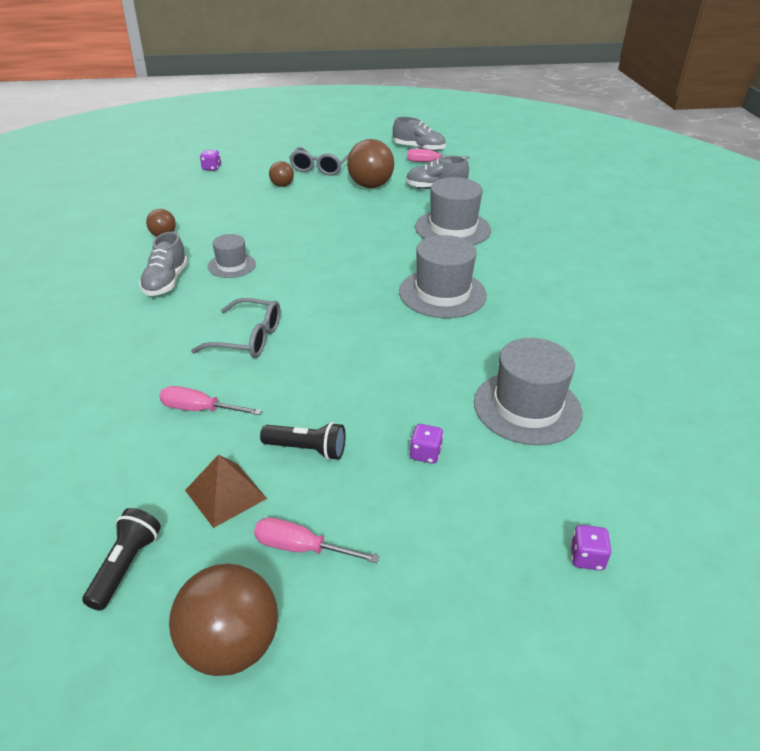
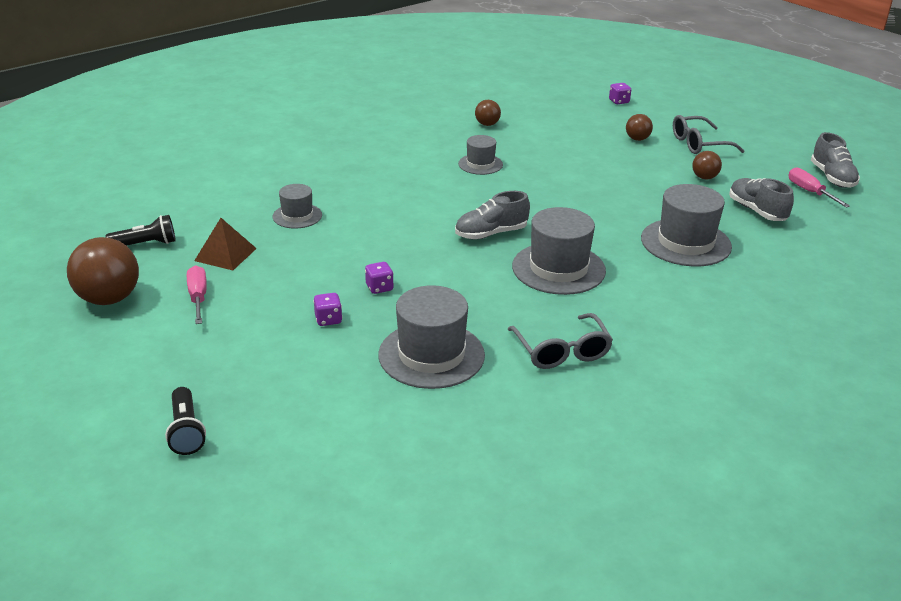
camera: 60 degrees right, 5 degrees down
(166, 282) = (427, 149): grey shoe -> grey shoe (491, 233)
(200, 409) = (297, 216): pink screwdriver -> grey hat
(248, 338) = (393, 204): grey glasses -> grey glasses (562, 351)
(307, 449) = (291, 269): black flashlight -> black flashlight (186, 431)
(370, 186) = (704, 177): brown ball -> brown ball, size x0.53
(587, 558) = (271, 424): purple dice -> purple dice (379, 288)

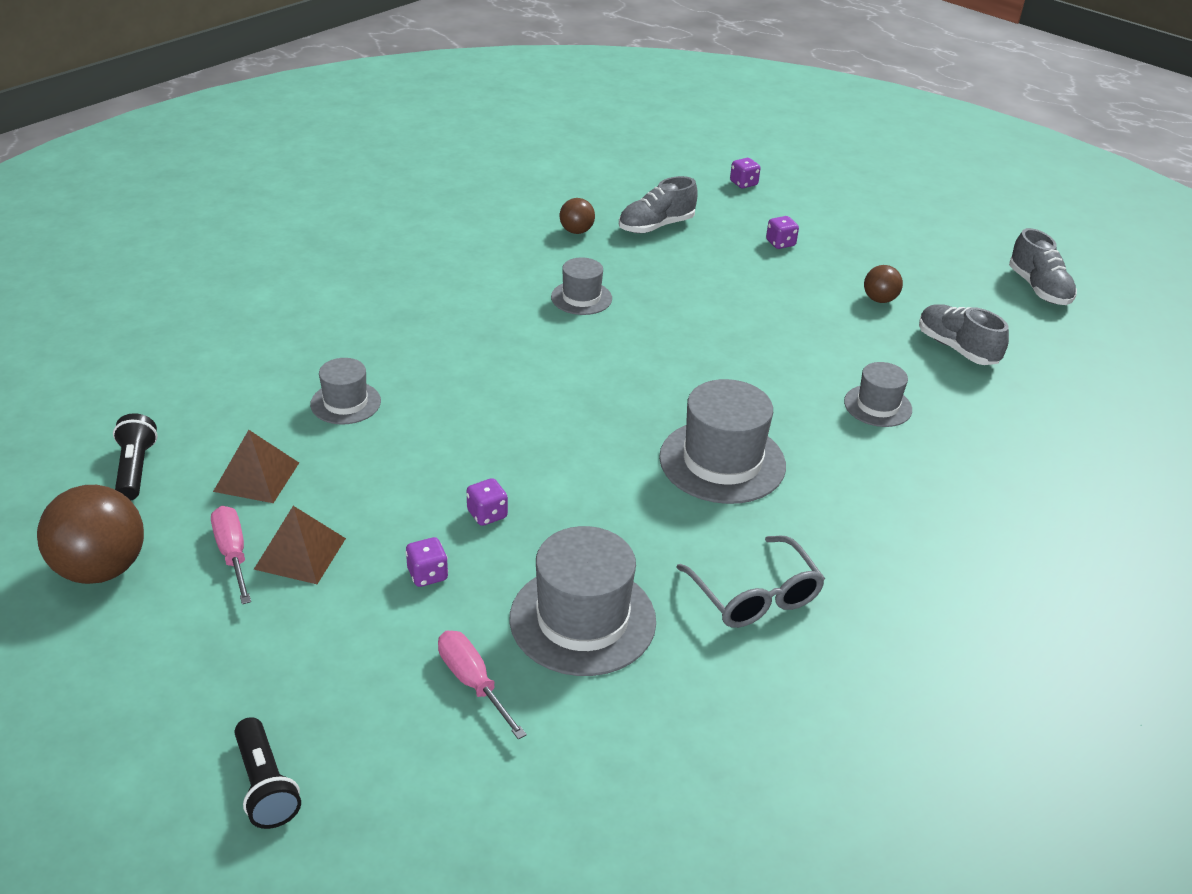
camera: 10 degrees left, 5 degrees up
(146, 244) = (135, 469): black flashlight -> black flashlight turned 75 degrees counterclockwise
(244, 300) = (300, 553): none -> brown pyramid
(491, 233) = (620, 412): grey shoe -> grey shoe (656, 226)
(637, 139) = (780, 243): brown ball -> purple dice
(685, 242) = (877, 406): grey hat -> grey hat, size x0.57
(698, 144) = (861, 246): grey glasses -> none
(810, 192) = (1016, 313): pink screwdriver -> pink screwdriver (473, 683)

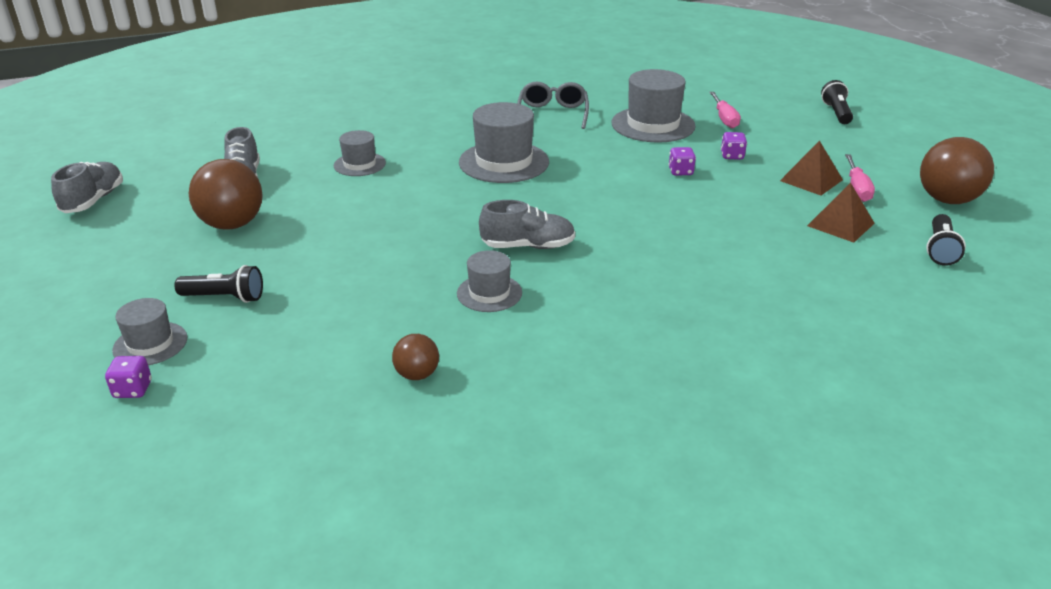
camera: 150 degrees left, 5 degrees down
(345, 403) = (760, 256): grey hat -> grey hat (150, 344)
(656, 226) = (320, 355): grey shoe -> grey shoe (528, 246)
(780, 243) = (225, 297): purple dice -> black flashlight
(879, 300) = (232, 224): brown ball -> brown ball, size x1.90

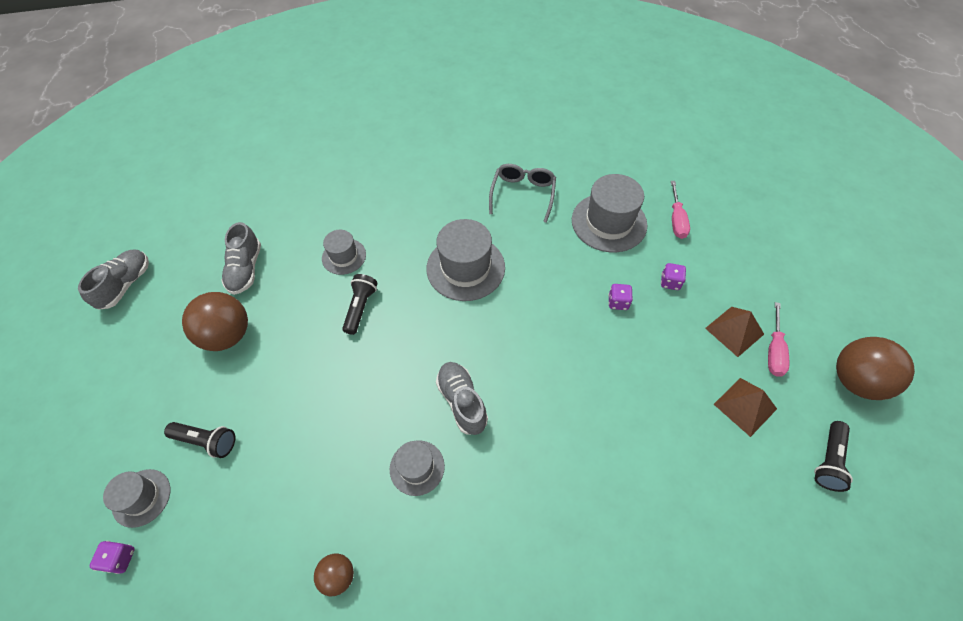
camera: 10 degrees right, 25 degrees up
(528, 246) = (462, 401): grey shoe -> grey shoe turned 120 degrees counterclockwise
(836, 113) = (784, 221): black flashlight -> black flashlight (360, 308)

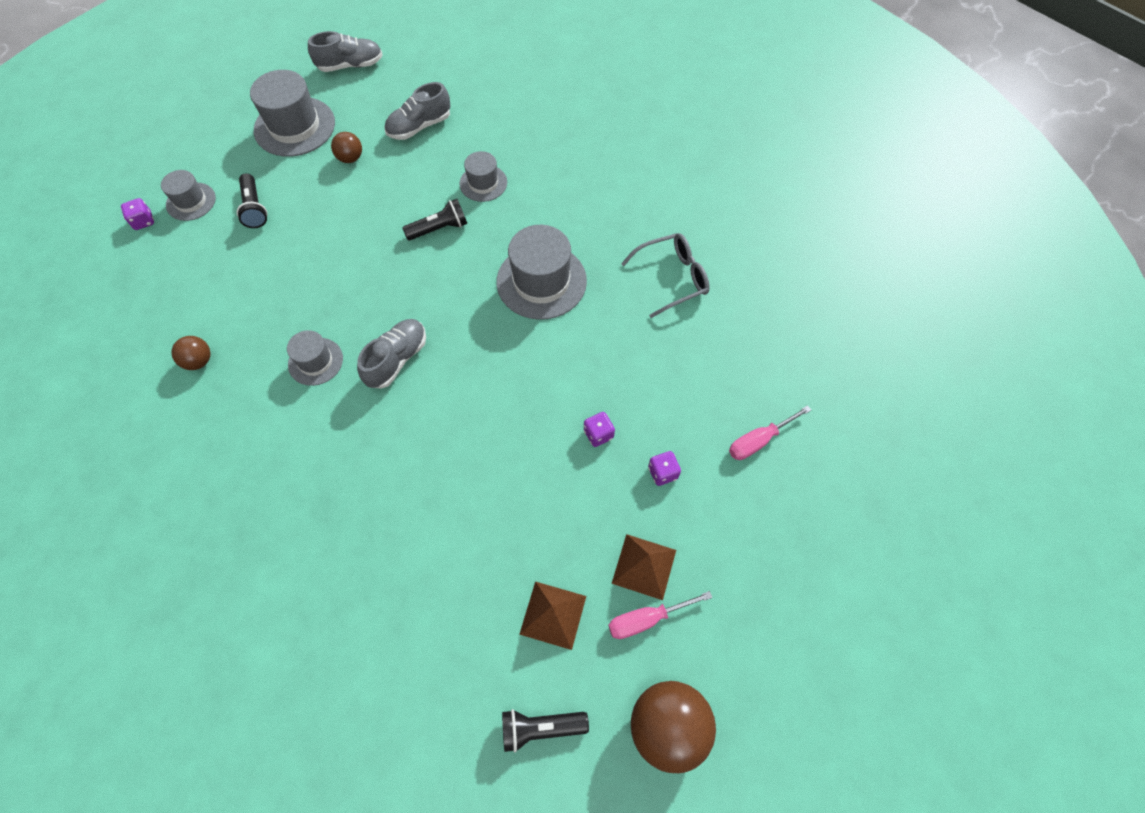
camera: 55 degrees right, 5 degrees up
(228, 335) = (350, 158): brown ball -> brown ball, size x0.53
(609, 222) = (699, 375): grey hat -> grey hat (294, 126)

